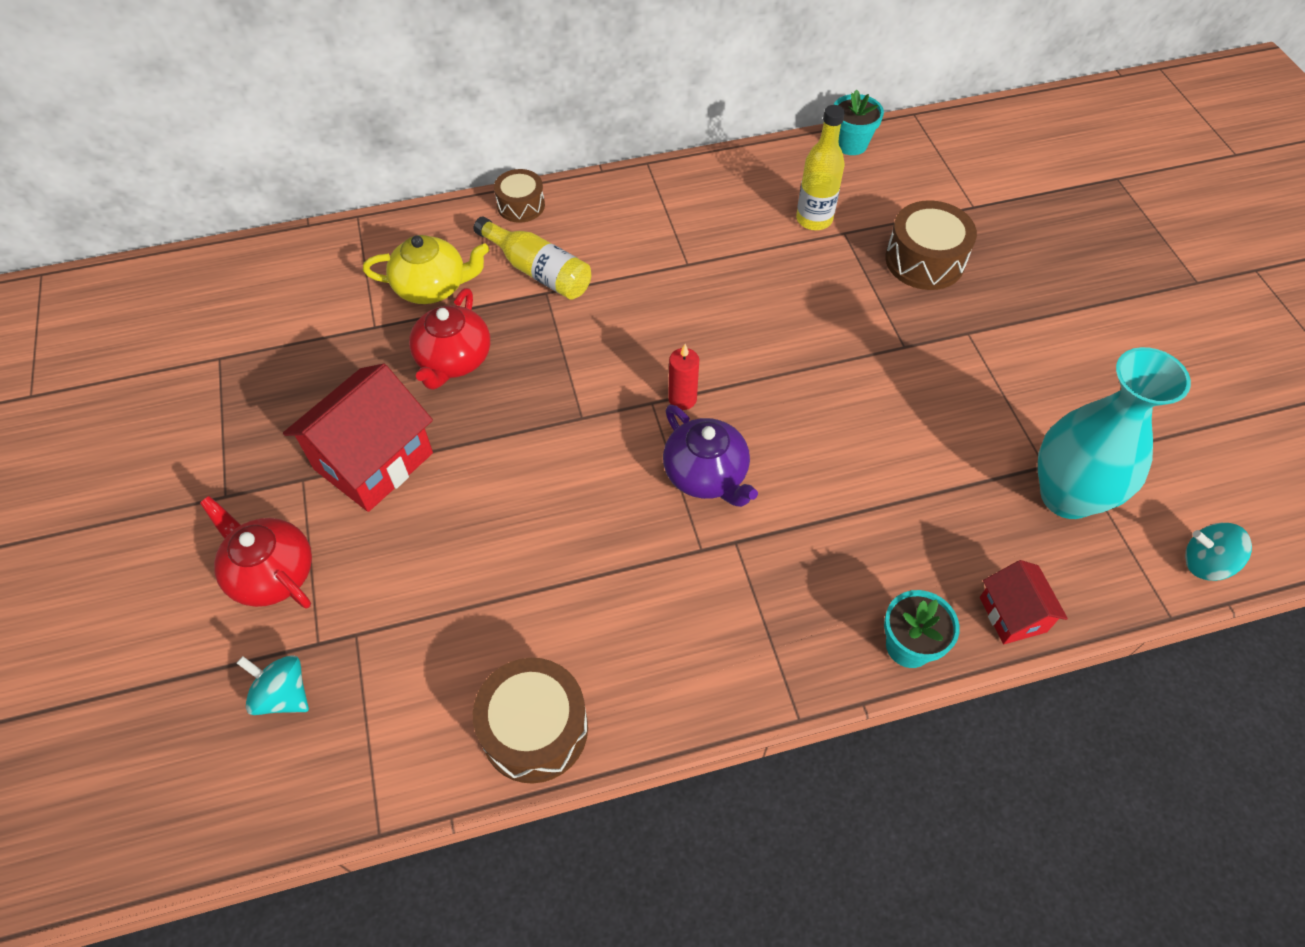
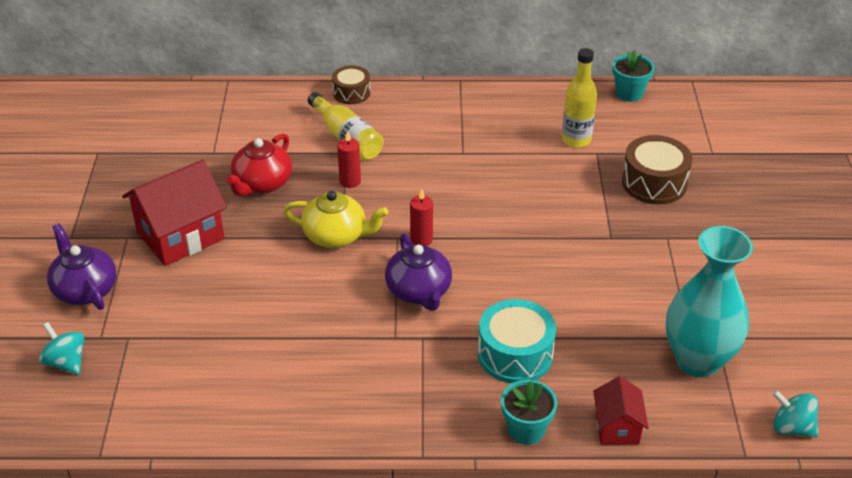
camera: 15 degrees right, 15 degrees down
(271, 573) = (85, 289): red teapot -> purple teapot
(432, 287) = (265, 134): yellow teapot -> yellow teapot (336, 236)
(534, 729) = (229, 420): brown drum -> none
(564, 333) = (350, 181): none -> red candle
(855, 539) = (515, 354): none -> turquoise drum

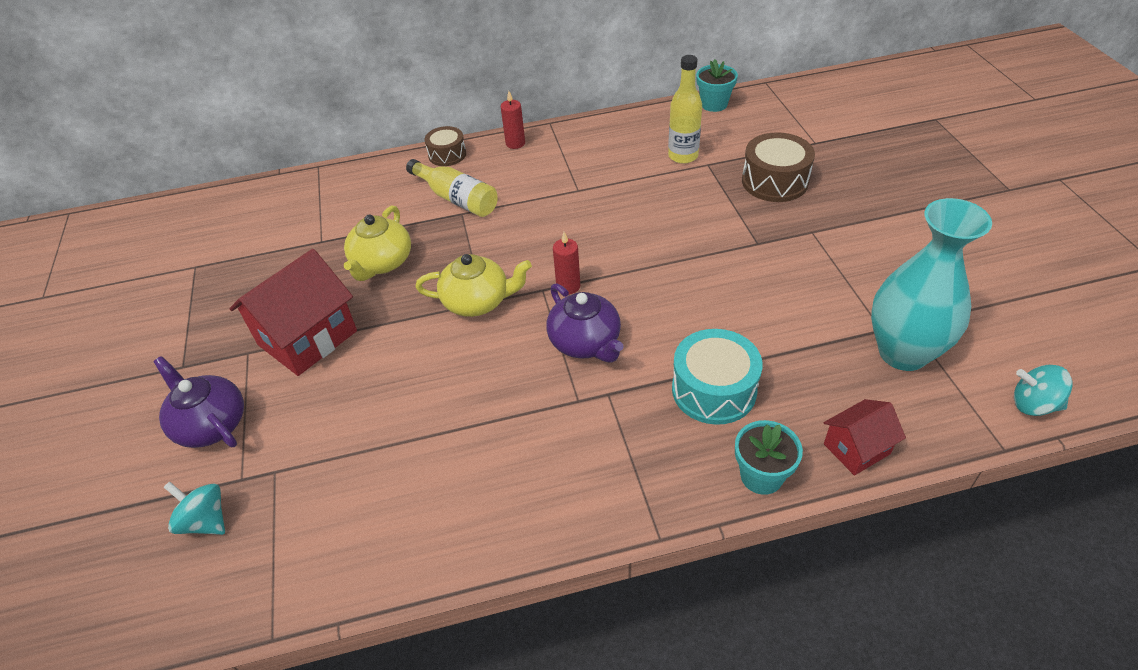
camera: 10 degrees left, 5 degrees up
(262, 184) = (382, 263): red teapot -> yellow teapot
(350, 181) = (474, 241): red candle -> red candle (515, 143)
(617, 427) = (856, 449): red house -> red house turned 75 degrees clockwise

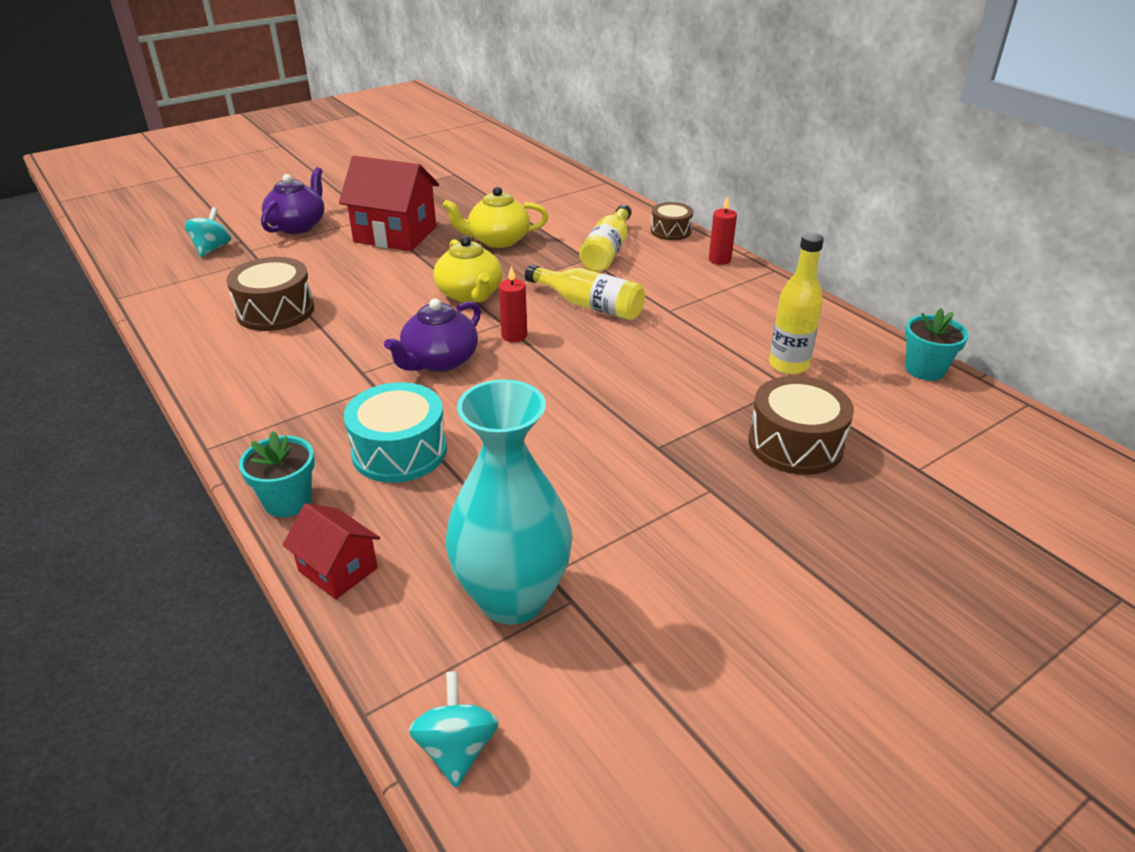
camera: 65 degrees right, 10 degrees down
(415, 462) = (275, 311): none -> brown drum
(543, 231) = (589, 305): none -> yellow bottle

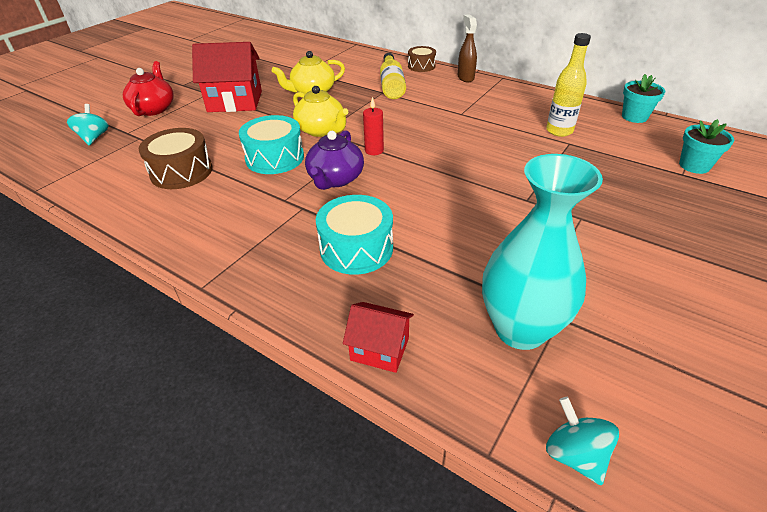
camera: 20 degrees left, 5 degrees up
(288, 501) = (300, 309): turquoise flower pot -> turquoise flower pot (694, 166)
(298, 225) = (154, 109): purple teapot -> red teapot
(389, 318) = (275, 158): none -> turquoise drum
(589, 305) = (408, 120): yellow bottle -> none
(719, 260) = (465, 77): red candle -> brown spray bottle
(795, 444) = (604, 177): brown drum -> none

